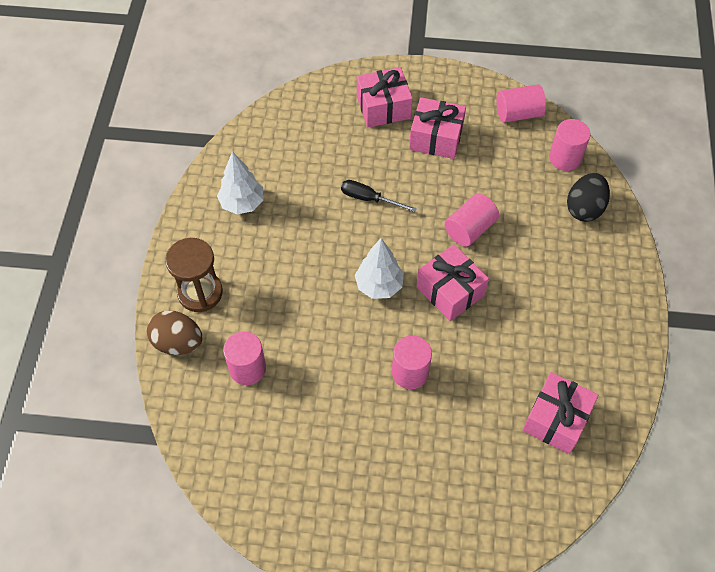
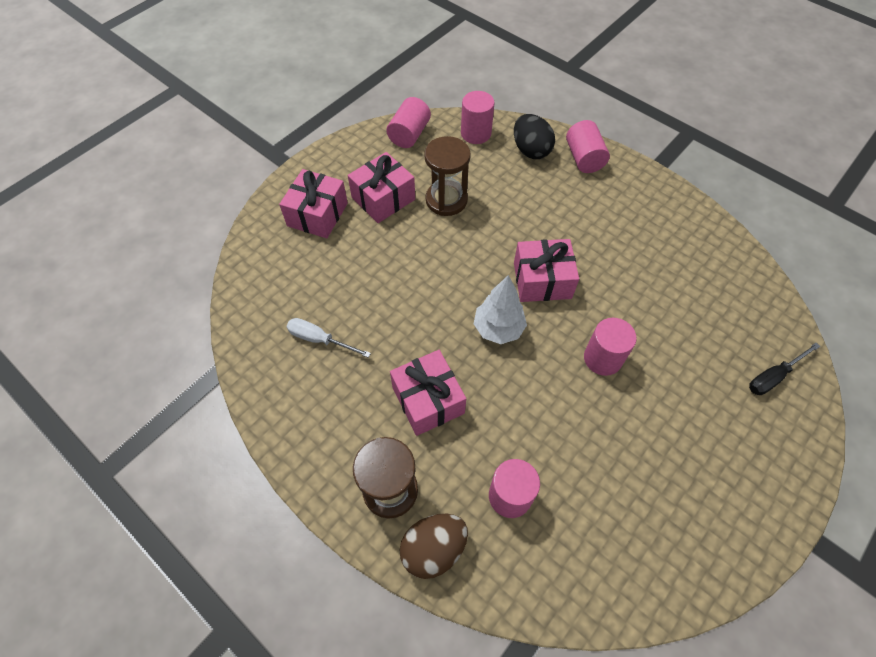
camera: 55 degrees left, 0 degrees up
(242, 203) = (318, 388): white tree -> none
(279, 179) = (319, 339): none -> white screwdriver
(369, 199) = (402, 282): black screwdriver -> black screwdriver (773, 376)
(469, 229) = (492, 231): pink cylinder -> pink cylinder (584, 158)
(472, 180) = (446, 200): none -> brown hourglass
(556, 419) = (709, 283): pink gift -> pink gift (428, 400)

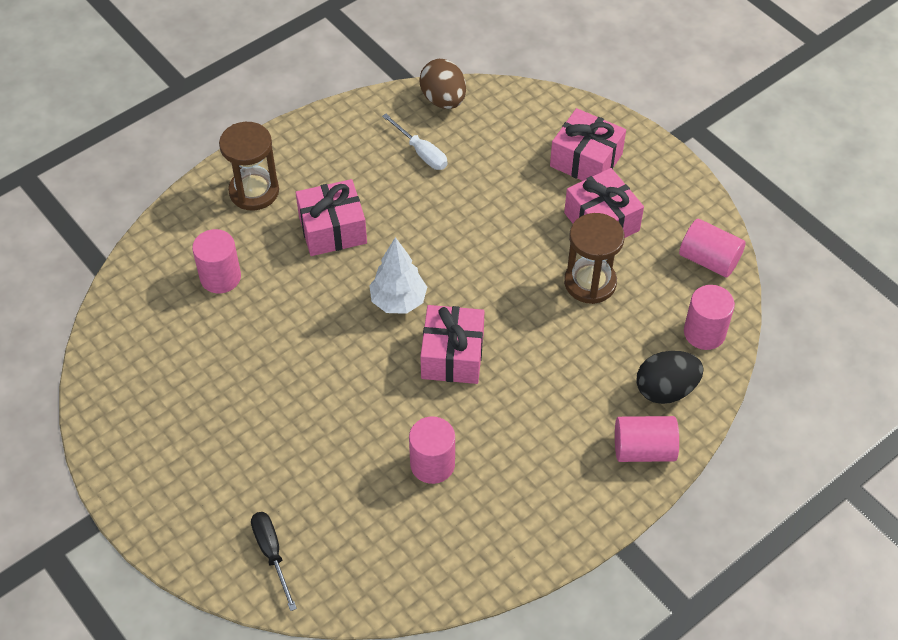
camera: 100 degrees right, 5 degrees down
(319, 339) = (421, 152): white screwdriver -> white screwdriver turned 105 degrees clockwise
(433, 549) = (194, 215): brown egg -> brown egg (443, 100)
(602, 358) = (338, 389): pink cylinder -> pink cylinder (432, 464)

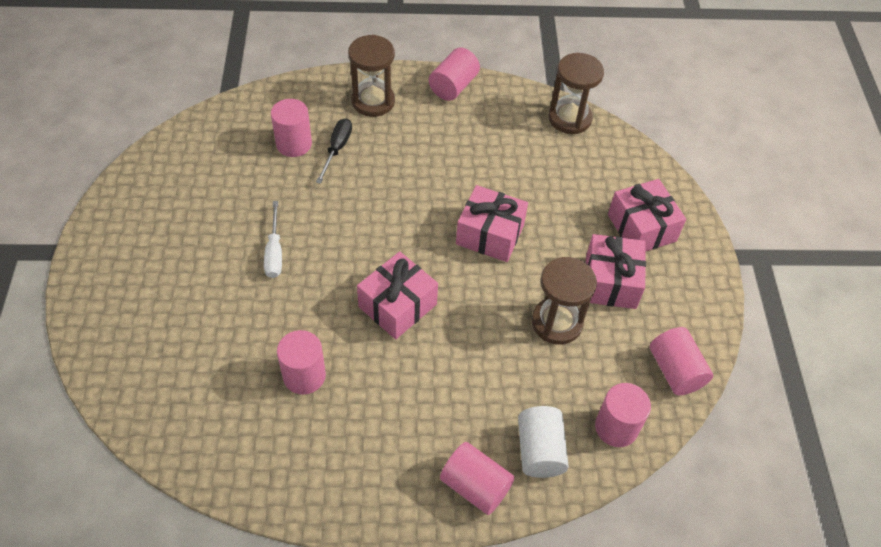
camera: 35 degrees right, 0 degrees up
(272, 553) = (134, 357): black screwdriver -> black screwdriver (337, 149)
(314, 132) = (453, 86): none -> pink cylinder
(332, 229) = (400, 160): pink gift -> pink gift (490, 234)
(398, 301) = (397, 240): white tree -> none
(421, 152) = (517, 145): white screwdriver -> white screwdriver (274, 252)
(443, 100) = (569, 118): brown egg -> brown hourglass
(666, 389) = (539, 450): black egg -> white cylinder

